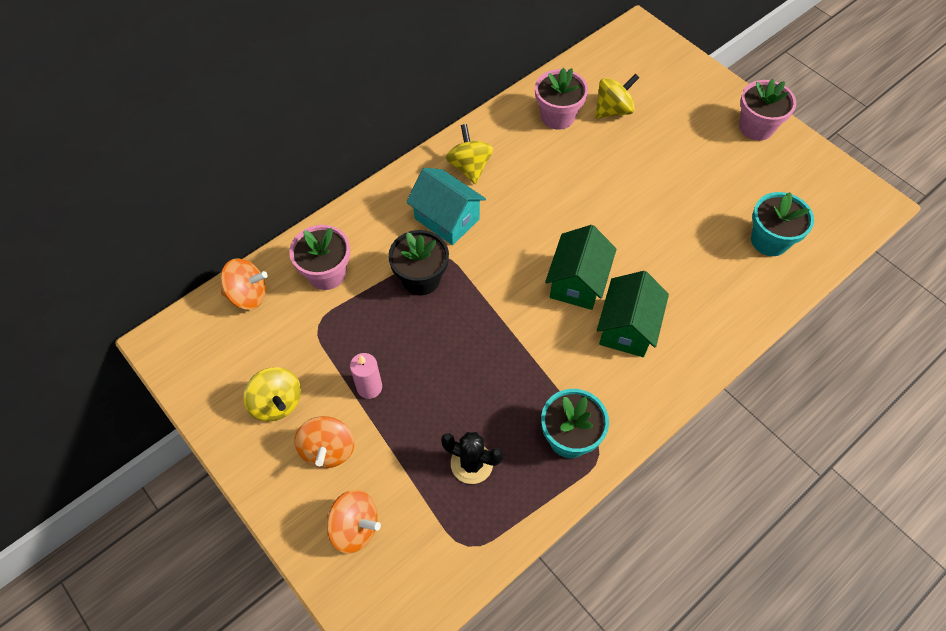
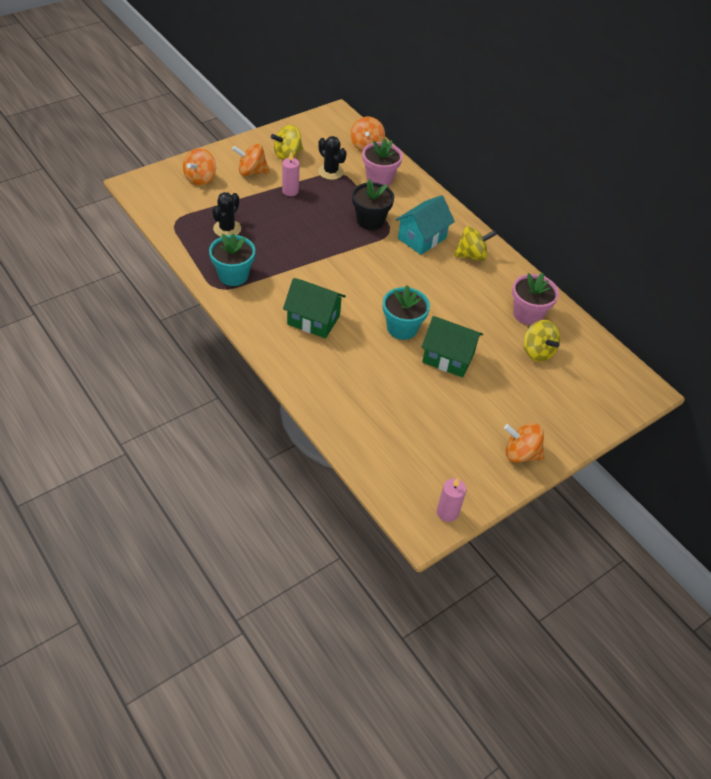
camera: 90 degrees right, 10 degrees down
(316, 337) = (330, 172): none -> black cactus
(577, 282) = (357, 299): green house -> green house (448, 358)
(756, 127) = (520, 453): pink flower pot -> orange spinning top
(769, 240) = (386, 429): turquoise flower pot -> turquoise flower pot (402, 328)
(851, 185) = (447, 512): none -> pink candle

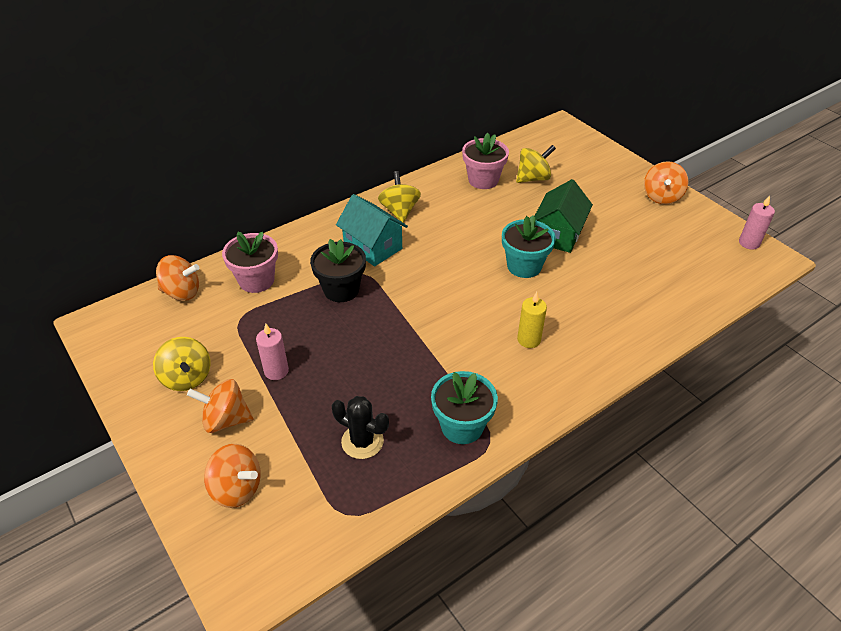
camera: 85 degrees left, 5 degrees down
(251, 172) = (226, 420): orange spinning top -> orange spinning top turned 90 degrees clockwise
(313, 320) = (528, 339): green house -> yellow candle
(330, 172) = (235, 328): black cactus -> none

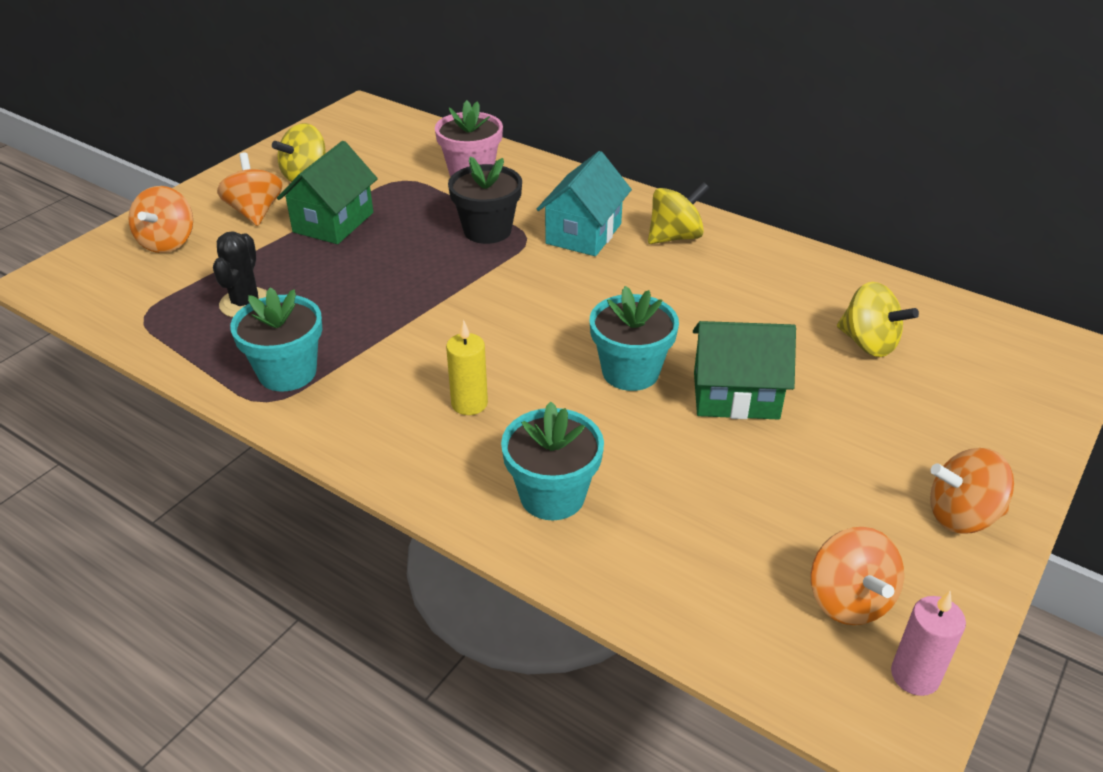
camera: 70 degrees right, 5 degrees down
(182, 292) = (428, 137): orange spinning top -> orange spinning top (848, 600)
(276, 371) = (333, 222): pink candle -> green house
(483, 180) = (815, 294): pink flower pot -> none
(618, 323) = (552, 496): none -> turquoise flower pot

